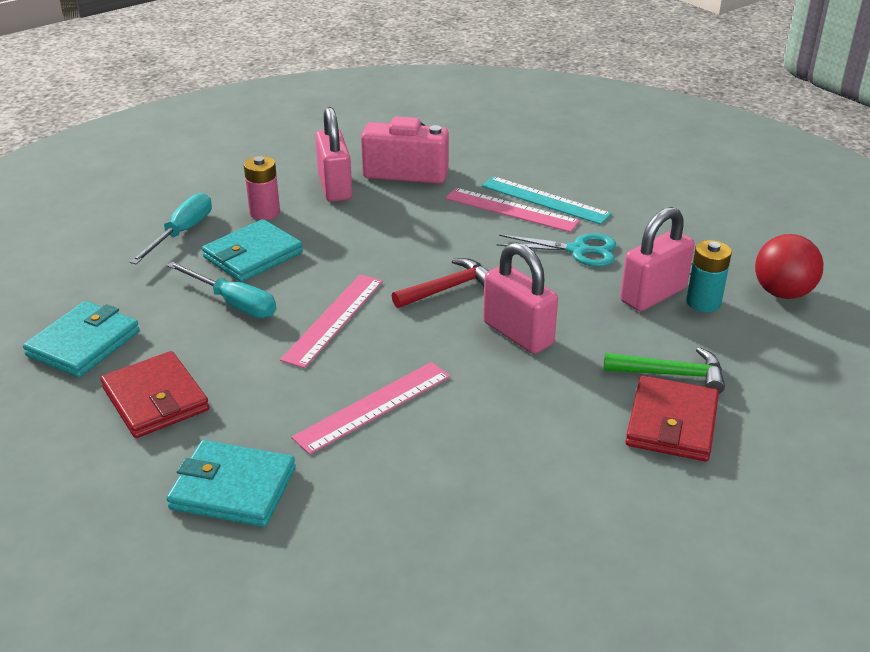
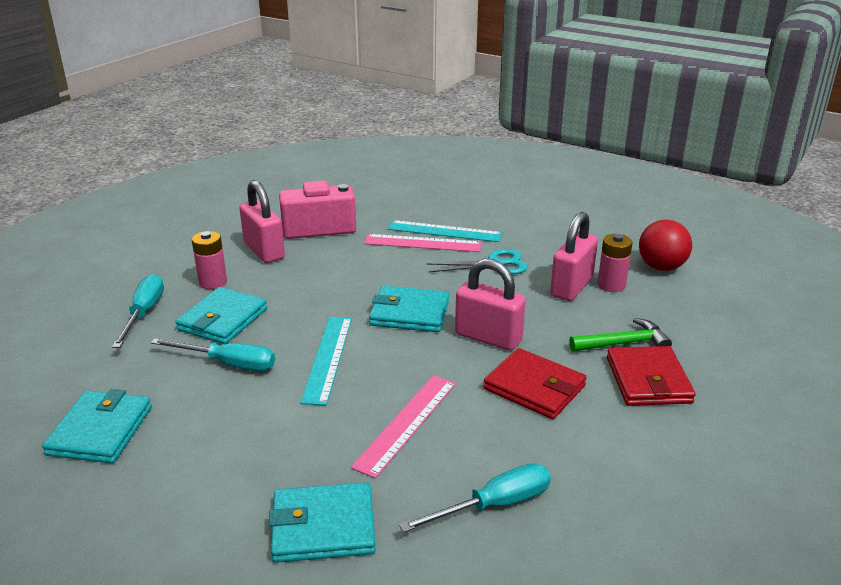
camera: 20 degrees left, 5 degrees down
(156, 399) = (202, 465): red wallet -> red wallet (534, 387)
(333, 319) = (327, 358): pink ruler -> turquoise ruler
(411, 513) = (494, 505): none -> turquoise screwdriver
(448, 288) = (409, 313): red hammer -> turquoise wallet
(703, 302) = (611, 285): turquoise battery -> pink battery

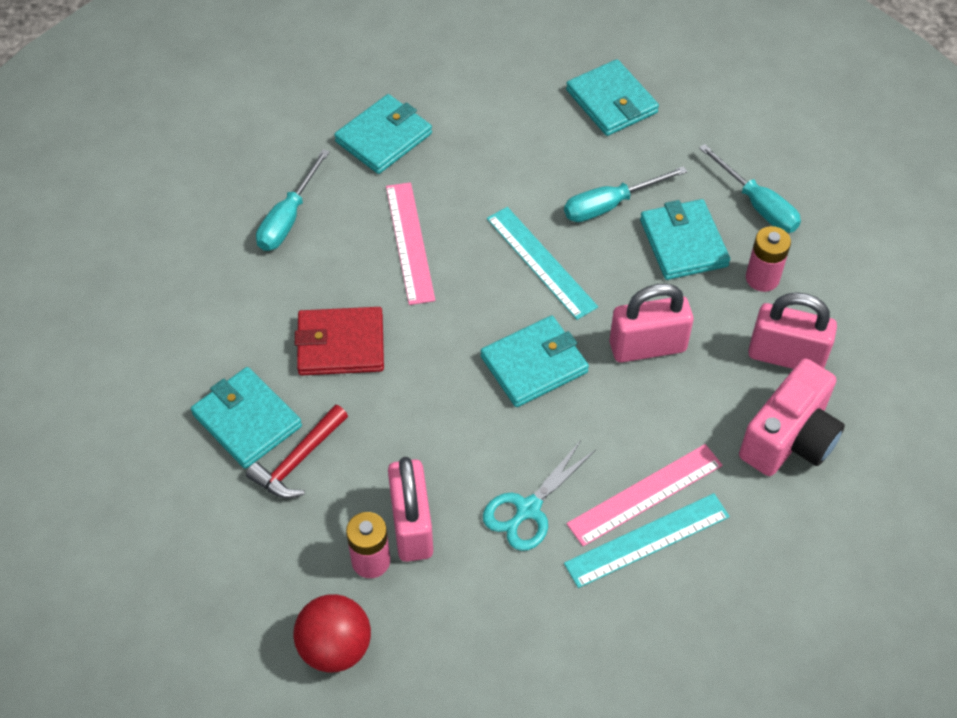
camera: 140 degrees right, 25 degrees up
(488, 337) = (431, 381): pink padlock -> pink padlock (647, 347)
(624, 343) = (298, 461): green hammer -> red hammer
(648, 380) = (247, 420): red wallet -> turquoise wallet

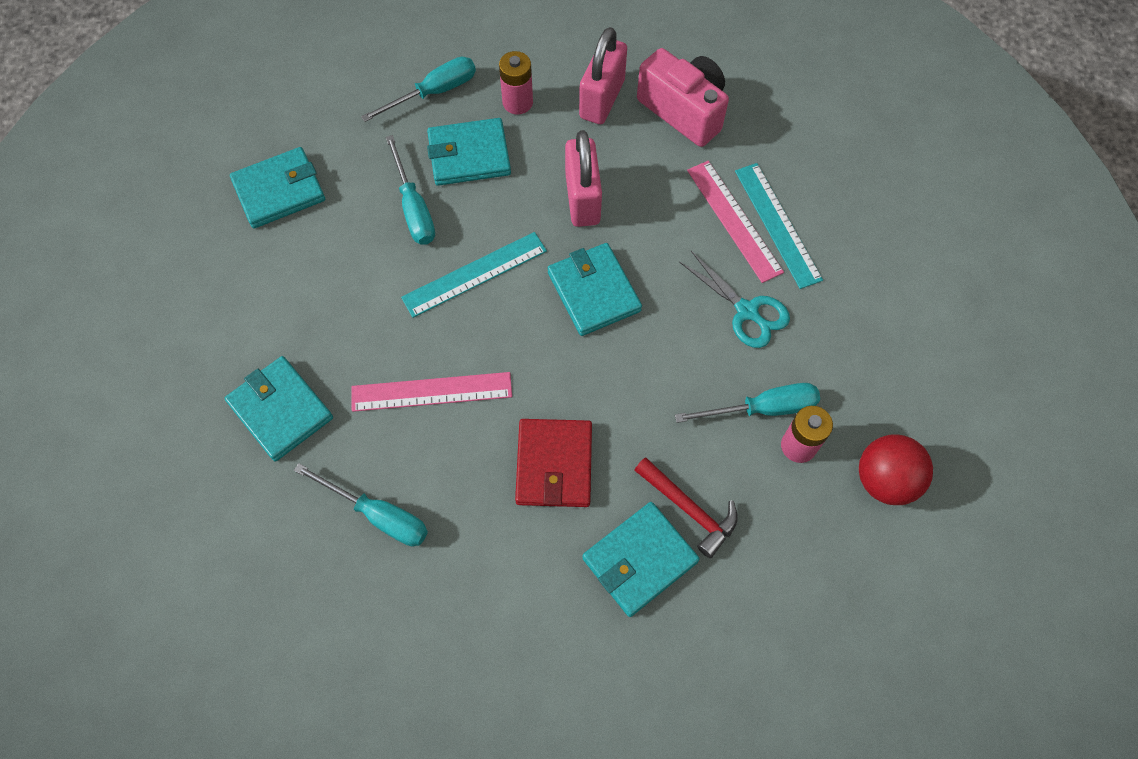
camera: 85 degrees left, 10 degrees up
(411, 525) = (762, 409): pink padlock -> turquoise screwdriver

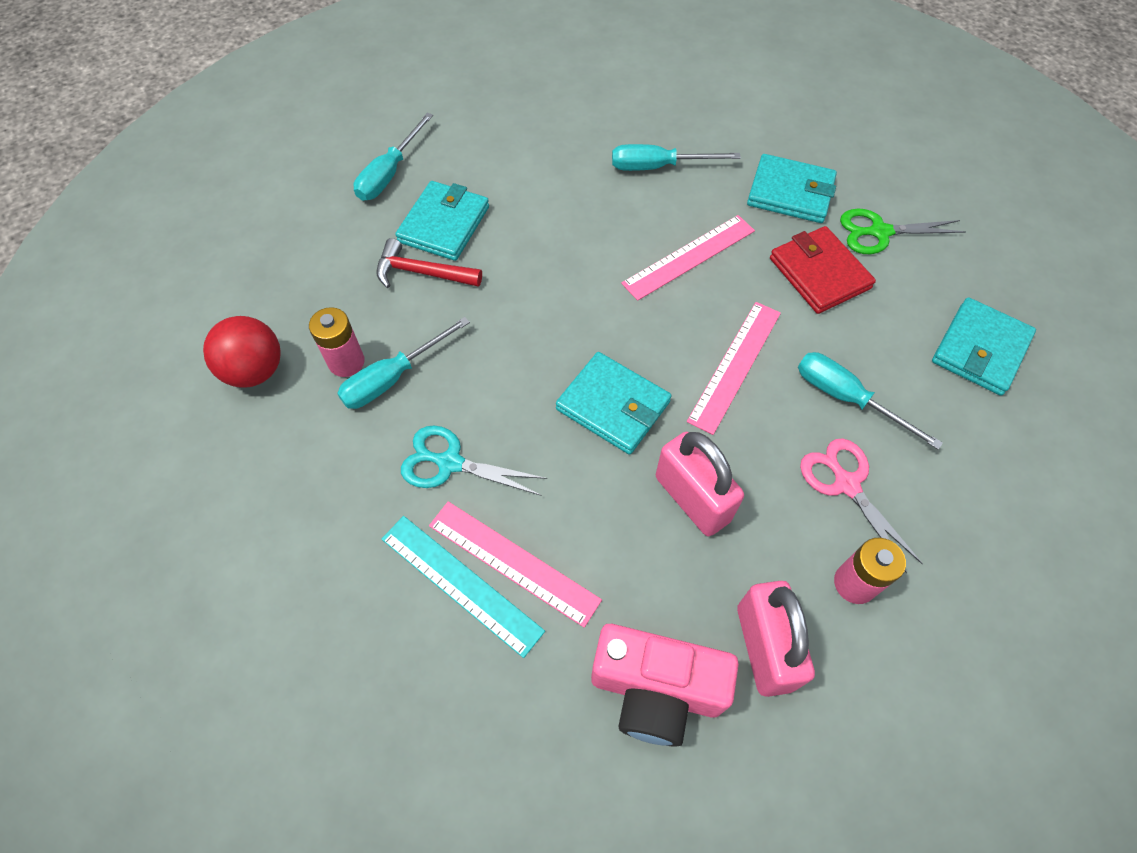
camera: 150 degrees right, 5 degrees down
(245, 325) = (880, 232): none -> green scissors
(434, 92) = (953, 542): turquoise screwdriver -> turquoise screwdriver (389, 173)
(469, 155) = (846, 484): turquoise wallet -> pink scissors
(474, 274) = (735, 366): turquoise ruler -> pink ruler
(554, 465) = (551, 253): red wallet -> red wallet (819, 273)

